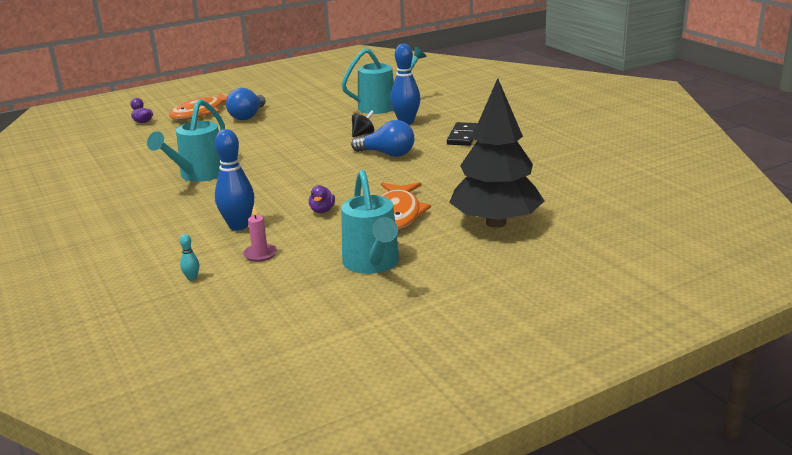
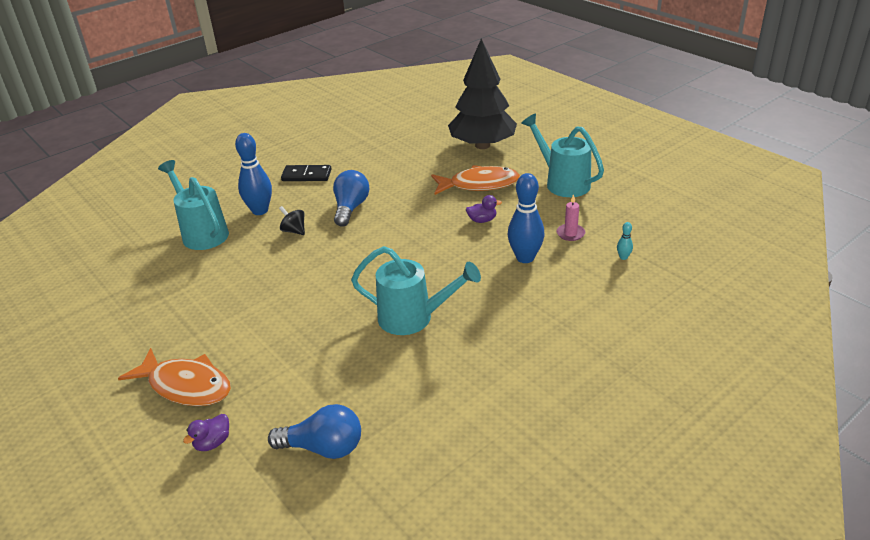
camera: 100 degrees left, 10 degrees up
(248, 116) = (212, 333): blue light bulb -> blue light bulb (323, 448)
(372, 264) = (563, 182): turquoise watering can -> turquoise watering can turned 105 degrees counterclockwise

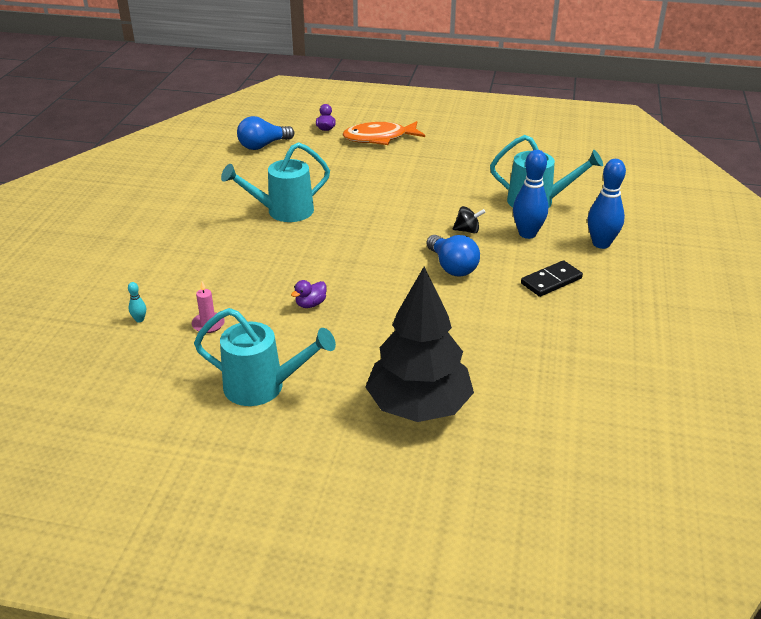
camera: 140 degrees right, 0 degrees up
(479, 185) = (357, 344): orange fish -> none
(525, 258) = (235, 284): blue bowling pin -> blue bowling pin (601, 244)

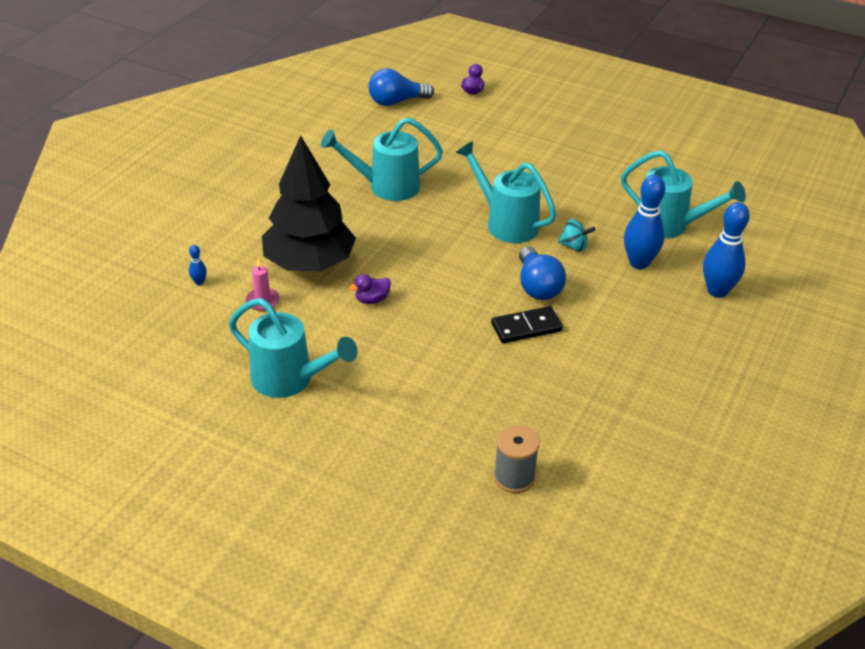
camera: 15 degrees right, 5 degrees up
(139, 319) = (199, 282): turquoise bowling pin -> blue bowling pin
(379, 138) = (527, 113): orange fish -> none
(401, 222) = (506, 223): none -> turquoise watering can
(419, 406) = (434, 435): black tree -> black tree (309, 264)
(467, 230) = (574, 246): black spinning top -> turquoise spinning top
(508, 427) = (514, 477): none -> grey spool
(551, 281) = (638, 325): black domino -> black domino (526, 327)

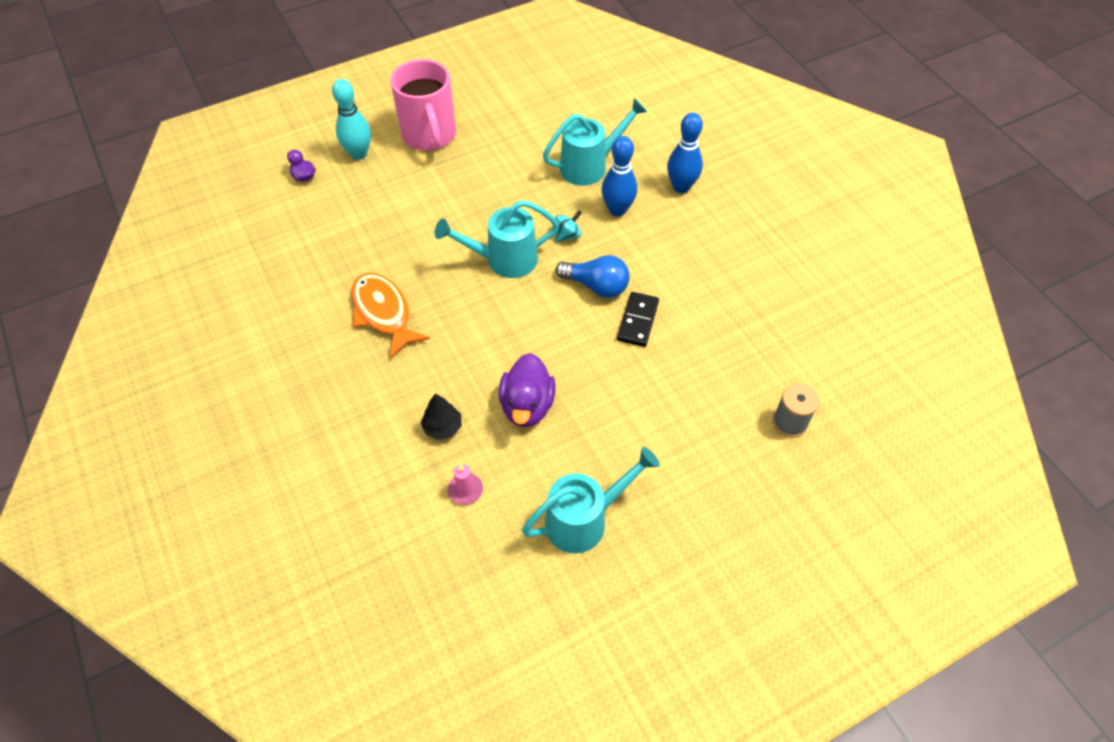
camera: 55 degrees left, 15 degrees up
(199, 282) = (397, 530): blue bowling pin -> none
(309, 264) = (443, 427): black tree -> black tree, size x0.42
(372, 299) = (527, 406): purple duck -> purple duck, size x1.96
(386, 187) = (383, 313): turquoise watering can -> orange fish
(396, 102) = (264, 237): blue light bulb -> none
(526, 104) = (358, 154): none -> turquoise bowling pin
(589, 128) = (429, 135): none -> pink mug

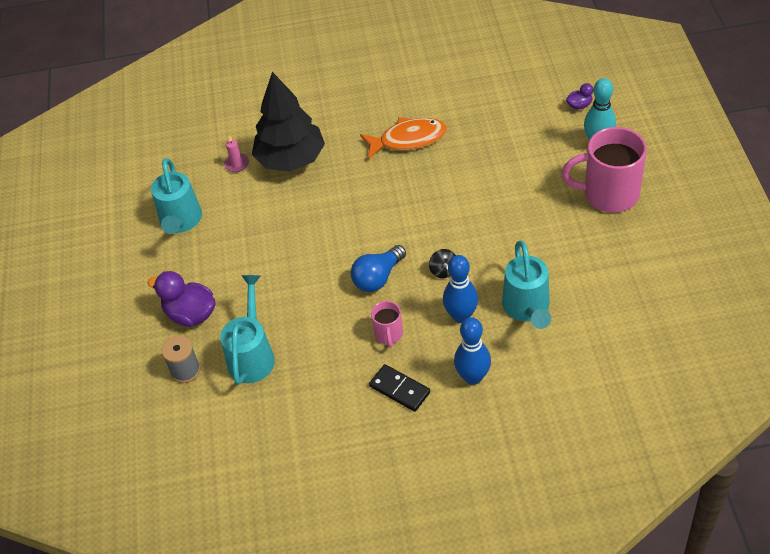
camera: 115 degrees right, 5 degrees down
(443, 427) = (291, 159): black tree -> black tree, size x2.39
(504, 260) = (432, 221): turquoise watering can -> turquoise watering can (252, 355)
(527, 406) = (284, 209): purple duck -> purple duck (190, 314)
(567, 235) = (443, 271): turquoise spinning top -> black spinning top
(638, 321) = (329, 297): black domino -> black domino (399, 389)
(662, 258) = (388, 334): none -> pink mug

